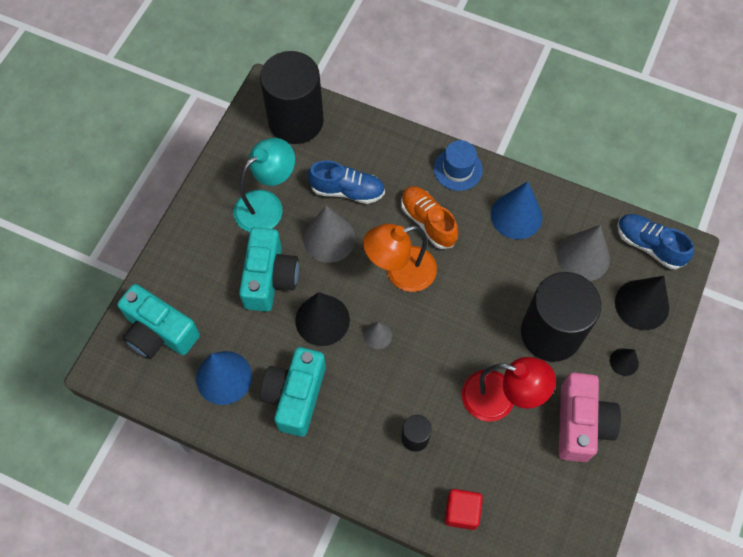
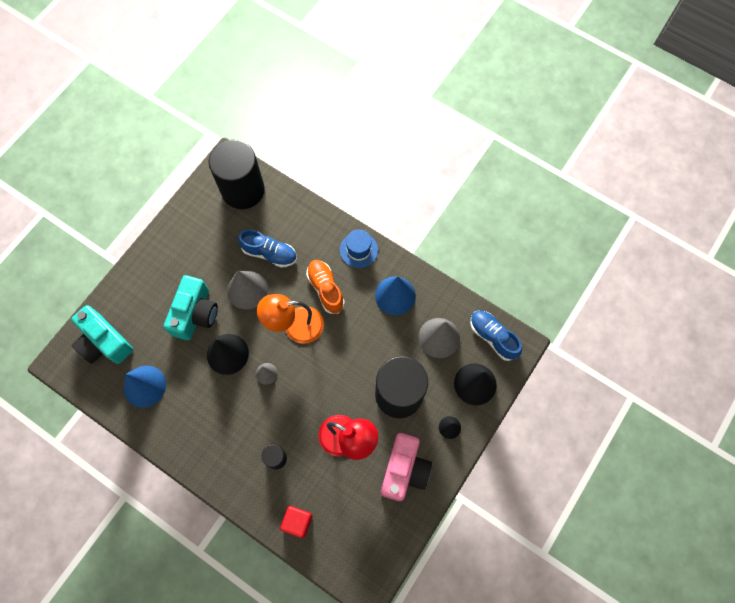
camera: 10 degrees right, 5 degrees up
(267, 205) = (206, 255): turquoise lamp -> none
(295, 396) = (194, 410): turquoise camera -> none

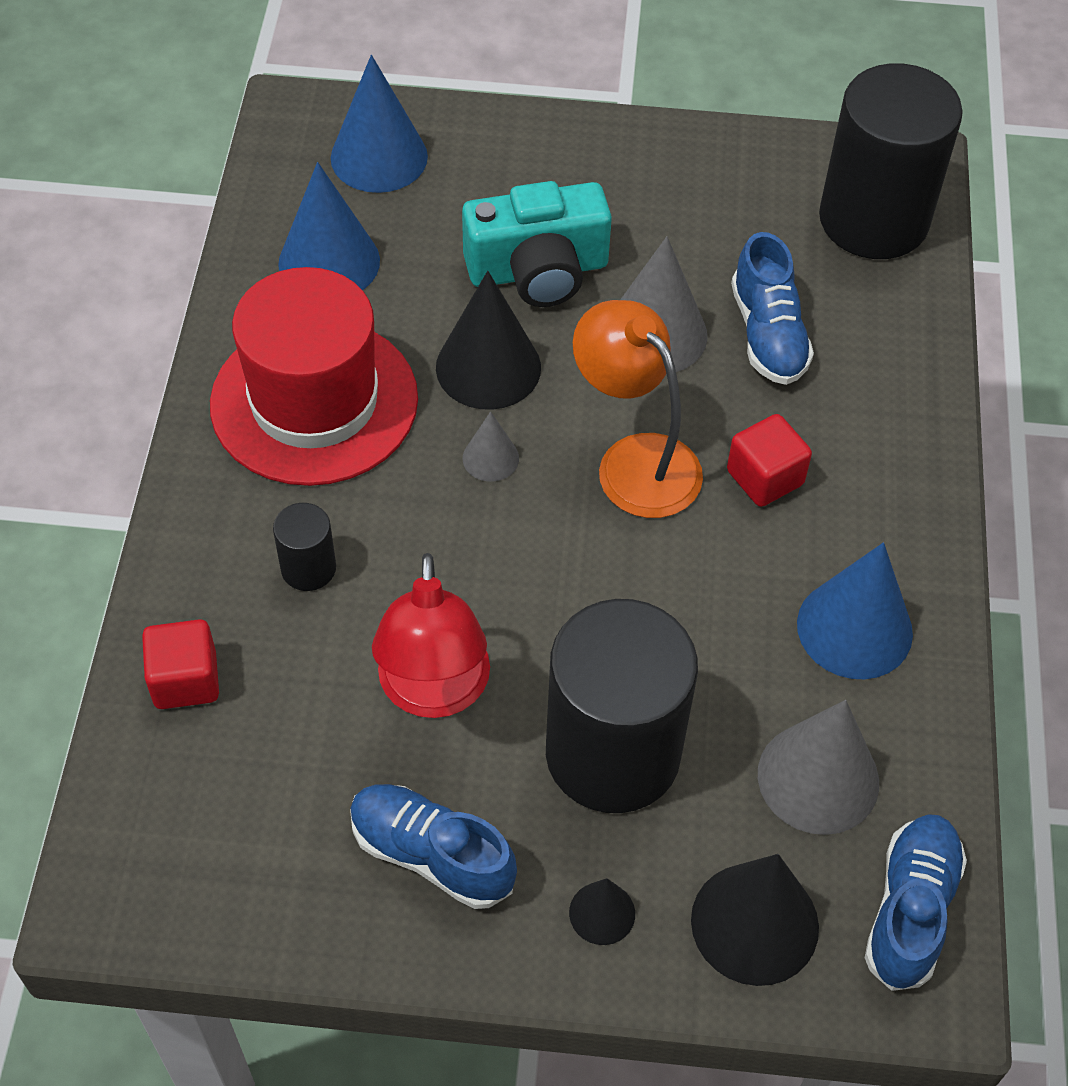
camera: 60 degrees right, 15 degrees down
(104, 342) = (379, 157): turquoise camera -> blue cone
(206, 422) = (314, 401): none -> red hat
(325, 289) = (765, 478): orange shoe -> red cube
(359, 250) = (909, 499): blue hat -> none
(404, 470) = (431, 854): pink camera -> blue shoe

